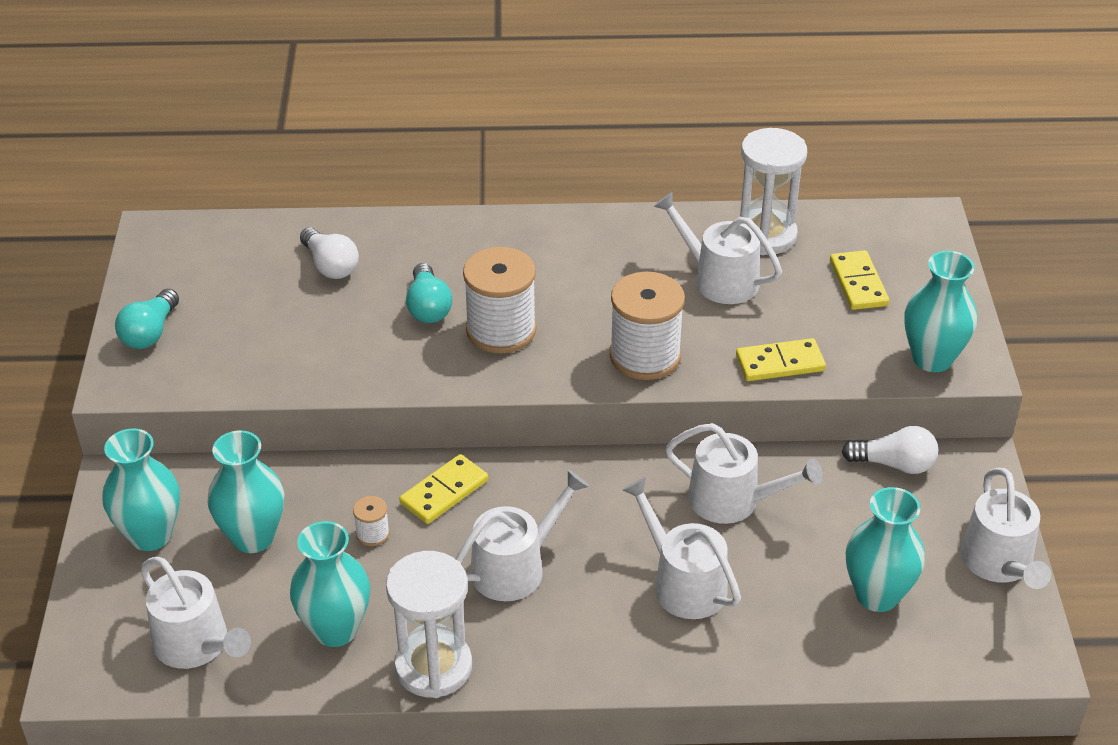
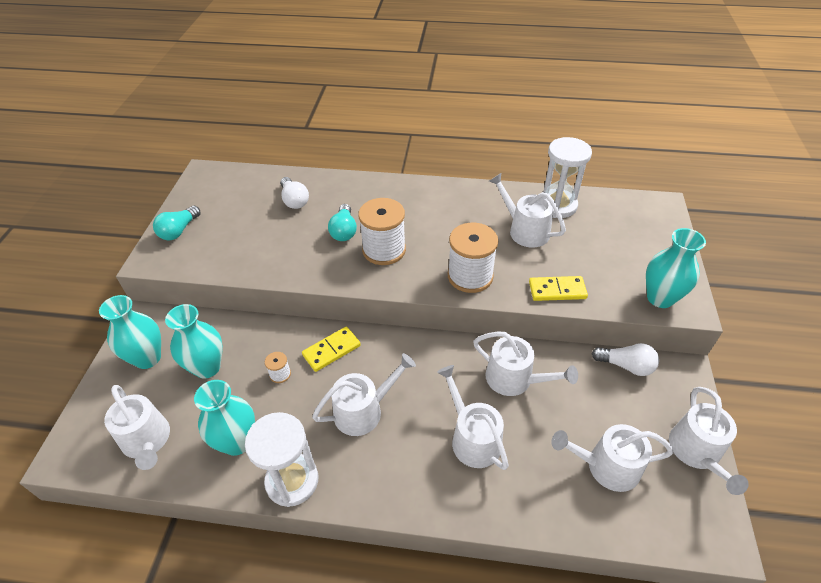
camera: 10 degrees right, 5 degrees up
(858, 283) = (614, 241): yellow domino -> none
(877, 595) = (607, 466): turquoise vase -> white watering can

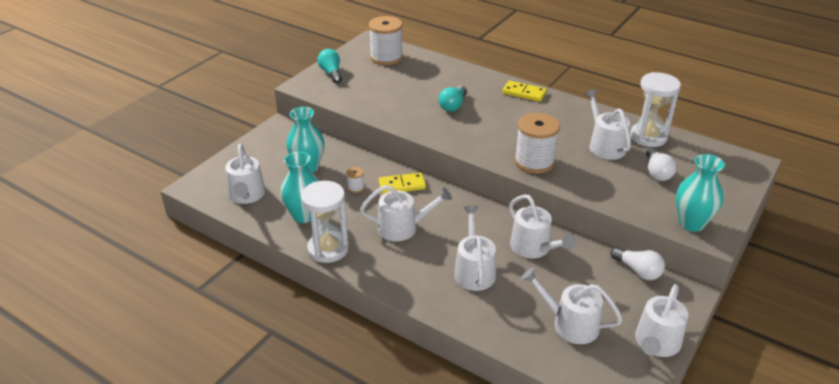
camera: 25 degrees right, 10 degrees down
(147, 358) = (271, 150): turquoise vase -> none
(179, 231) = (331, 73): turquoise light bulb -> turquoise light bulb turned 105 degrees clockwise
(294, 200) = (427, 76): white light bulb -> white light bulb (657, 172)
(384, 250) = (476, 126): white spool -> white spool (386, 57)
(557, 290) = (601, 192): yellow domino -> yellow domino (524, 93)

